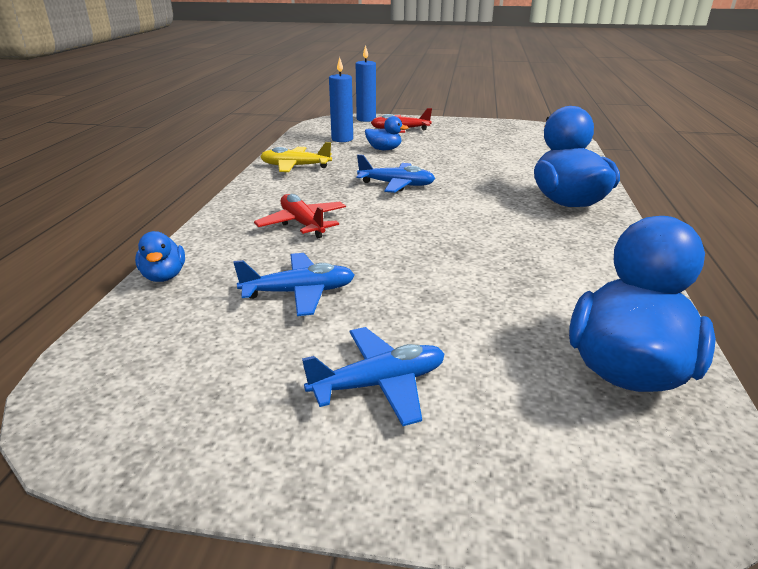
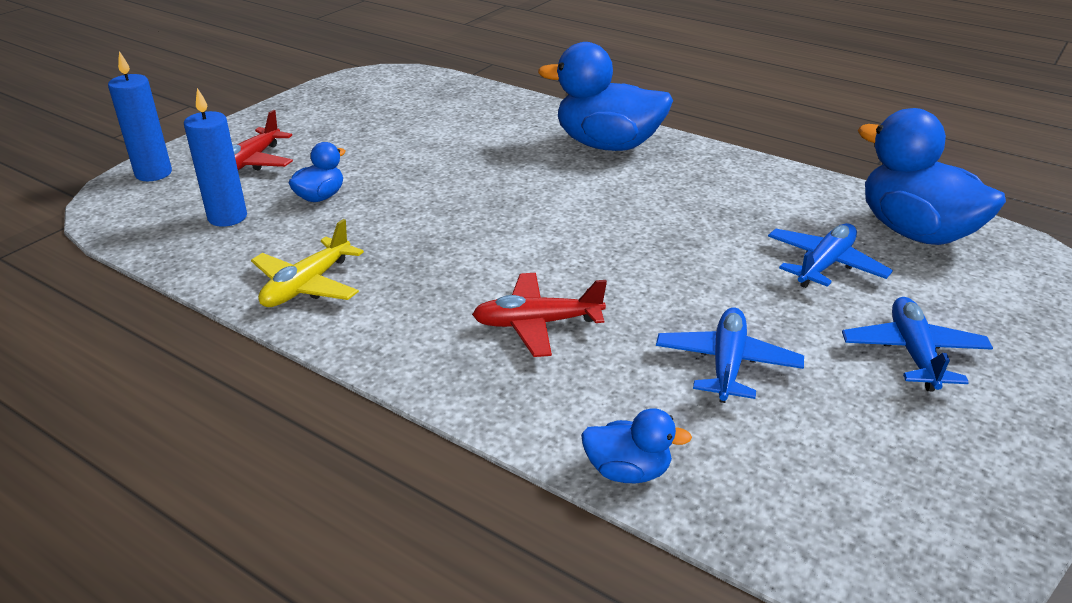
camera: 65 degrees left, 5 degrees up
(396, 185) = (467, 224): blue plane -> blue plane (824, 265)

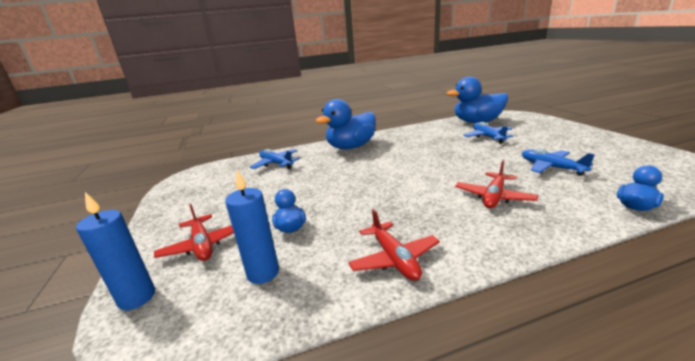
camera: 50 degrees left, 10 degrees down
(307, 285) = (394, 258): yellow plane -> red plane
(913, 353) = (556, 140): blue plane -> blue plane (276, 164)

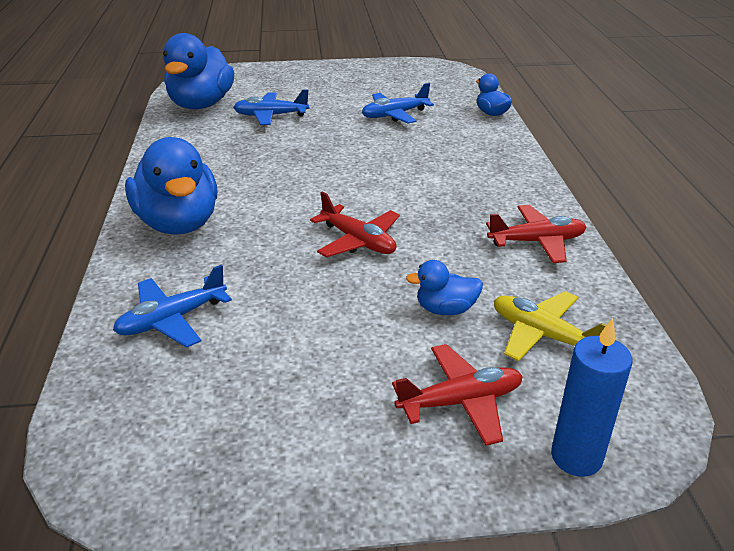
camera: 80 degrees left, 10 degrees up
(263, 273) = (543, 335): blue candle -> yellow plane
(494, 197) = (441, 161): red plane -> red plane (358, 241)

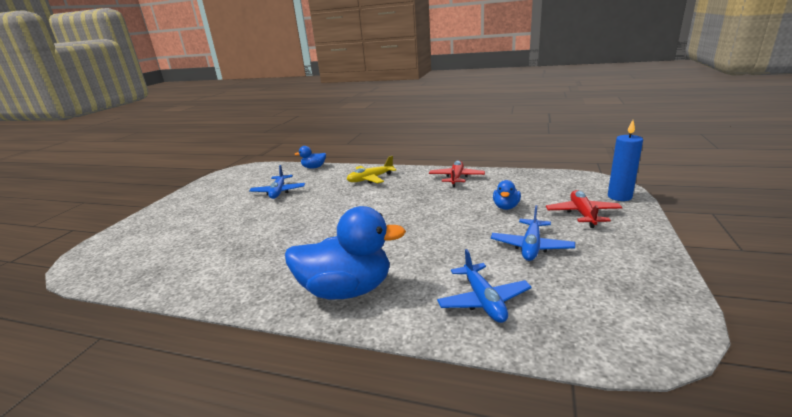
camera: 65 degrees left, 10 degrees down
(201, 105) = (141, 265): blue duck -> none
(271, 116) = (215, 234): blue plane -> blue plane (531, 246)
(358, 241) = (424, 221): red plane -> none
(543, 335) = (534, 189): yellow plane -> yellow plane (370, 179)

